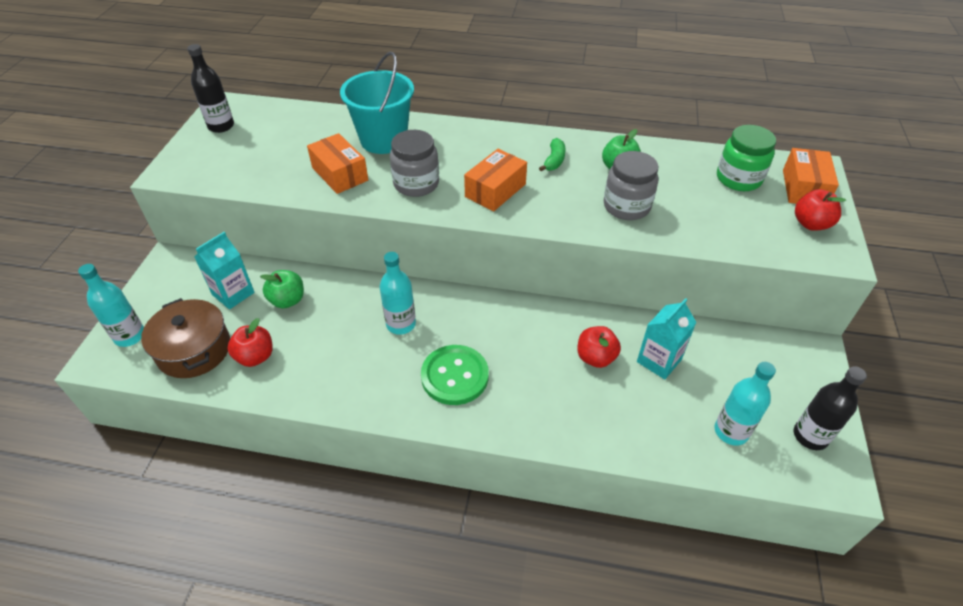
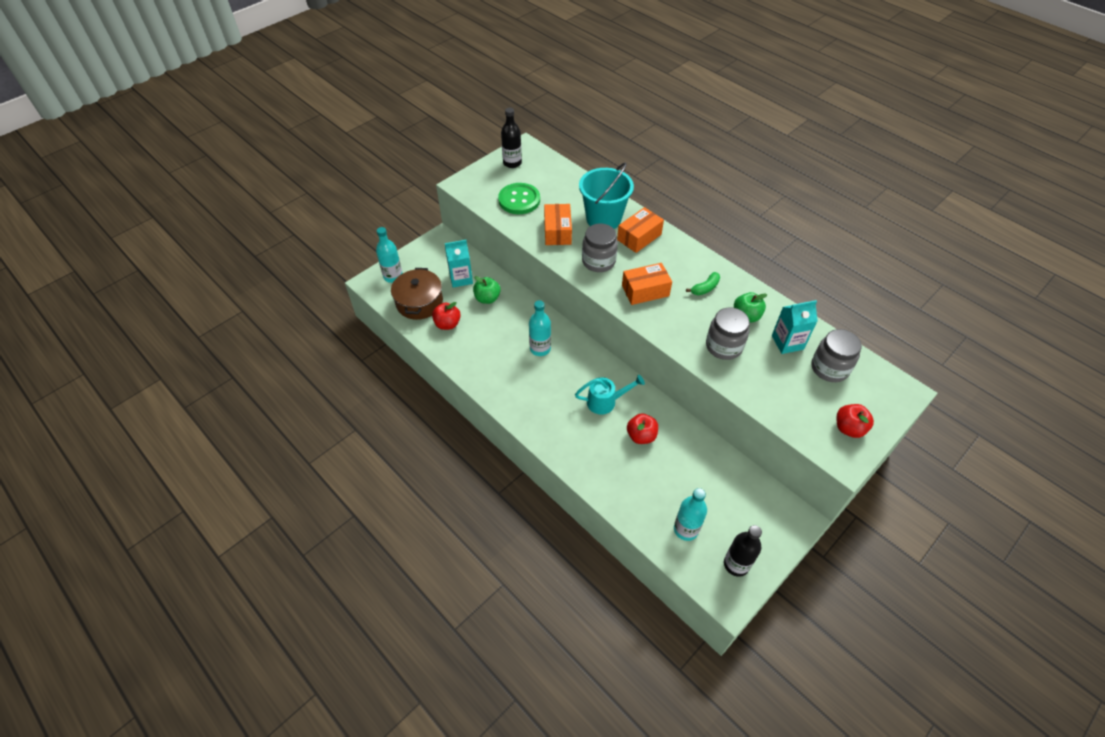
camera: 35 degrees right, 5 degrees up
(455, 376) = (546, 398): green button -> green button (519, 200)
(526, 342) = (606, 401): none -> turquoise watering can
(659, 360) = (680, 461): turquoise carton -> turquoise carton (787, 342)
(738, 179) = (829, 368): green jar -> grey jar
(804, 188) = (875, 401): orange box -> orange box (639, 237)

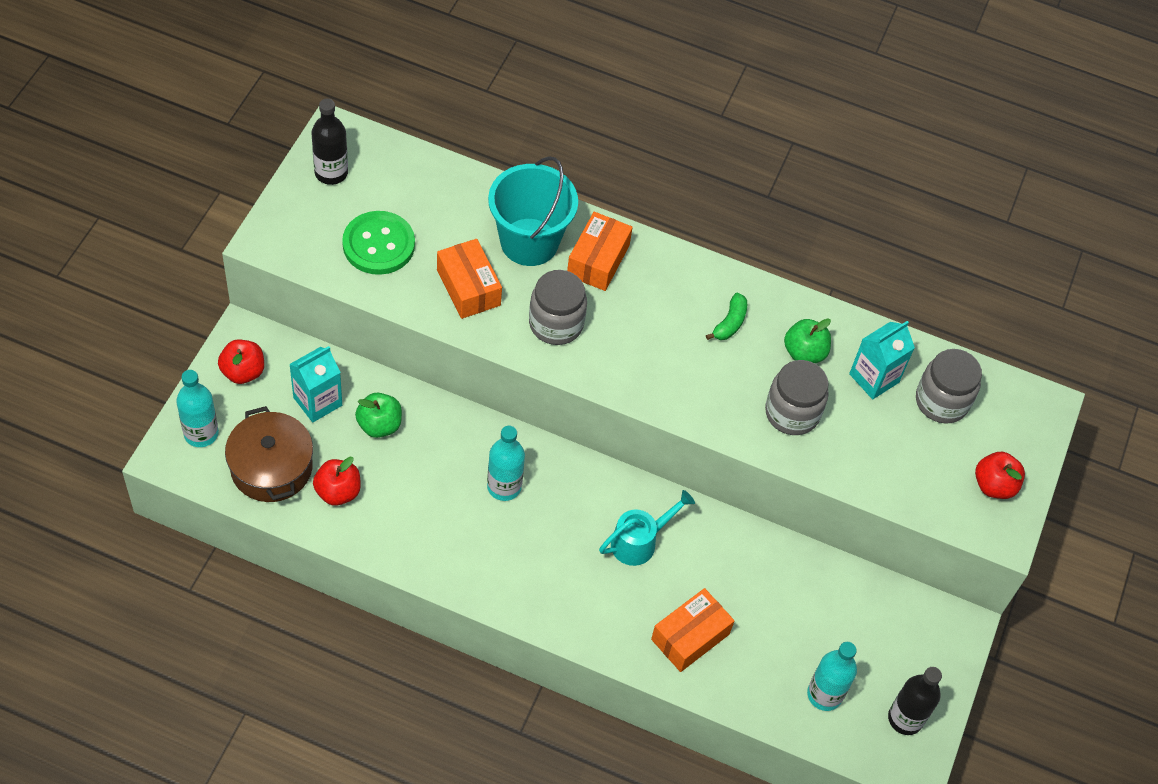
camera: 30 degrees left, 5 degrees up
(641, 436) = (711, 578): red apple -> red apple (243, 372)
(645, 291) = (646, 354): orange box -> orange box (690, 636)

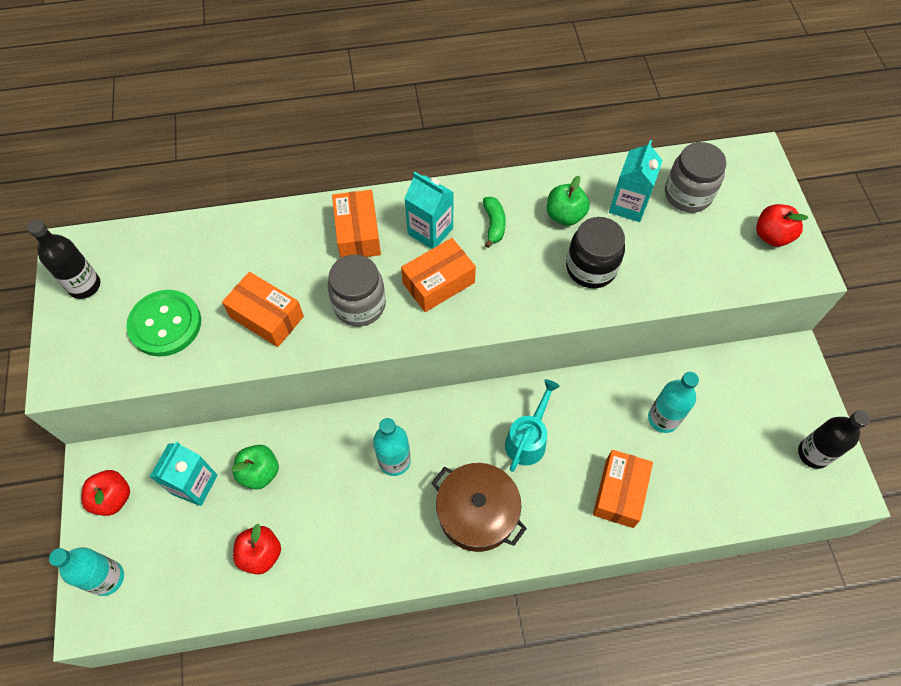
camera: 25 degrees left, 5 degrees up
(271, 467) = (189, 569): brown pot -> brown pot (477, 513)
(529, 242) = (292, 250): turquoise bucket -> none
(640, 345) = (438, 283): none -> orange box
(666, 295) = (430, 231): none -> turquoise carton
(792, 413) = (591, 268): grey jar -> black jar
(824, 694) = (746, 473): turquoise bottle -> turquoise bottle (663, 419)

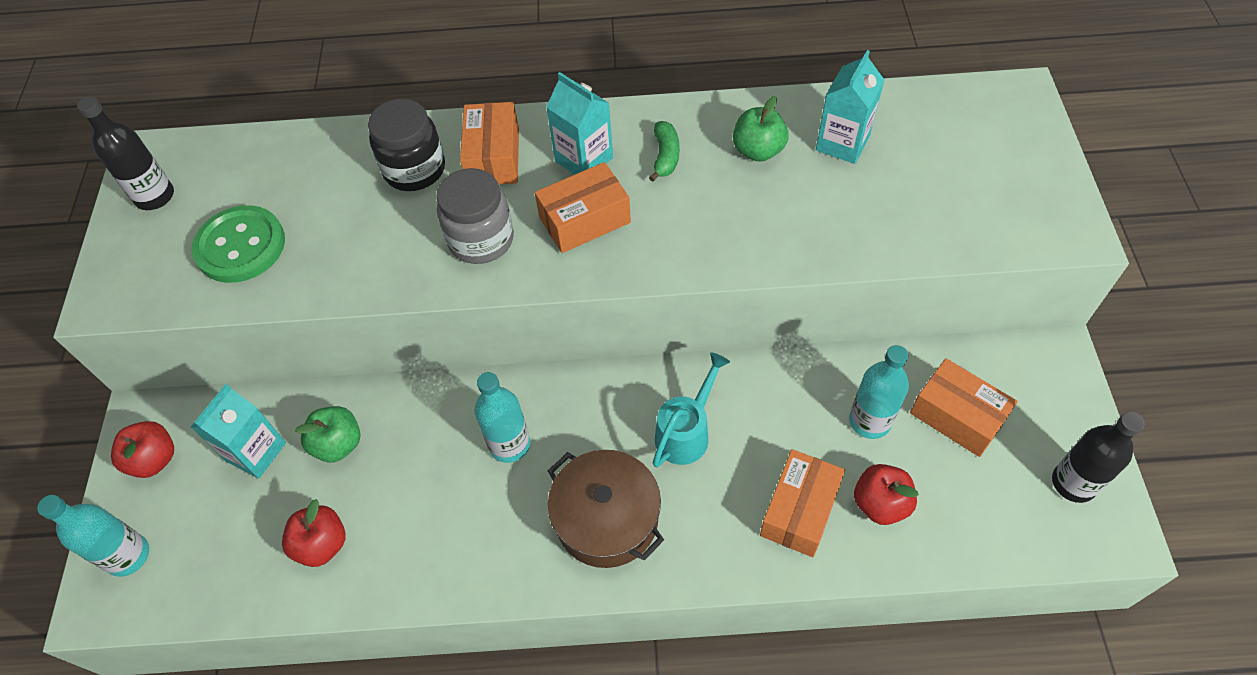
camera: 10 degrees right, 5 degrees down
(267, 317) = (364, 246): orange box -> orange box (957, 416)
(591, 268) = (783, 214): black jar -> black jar (414, 169)
(687, 194) = (922, 134): grey jar -> none
(772, 236) = (1030, 190): red apple -> red apple (880, 504)

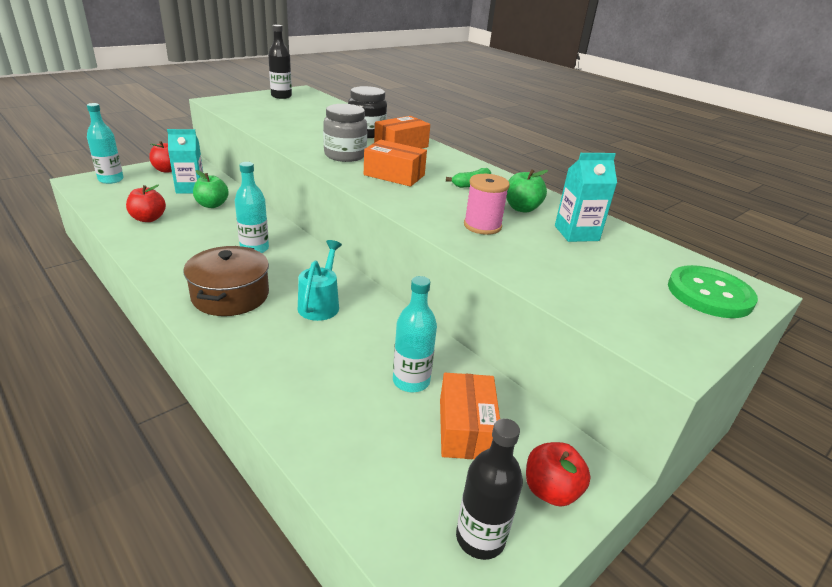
camera: 45 degrees right, 25 degrees down
(240, 246) = (274, 114): green button -> green button (709, 294)
(584, 159) = (434, 165): turquoise carton -> none
(686, 432) = (320, 304): turquoise watering can -> turquoise watering can turned 75 degrees counterclockwise
(775, 215) = (482, 226): none -> pink spool
(799, 510) = (302, 372): orange box -> none
(880, 504) = (343, 412): red apple -> red apple (550, 490)

